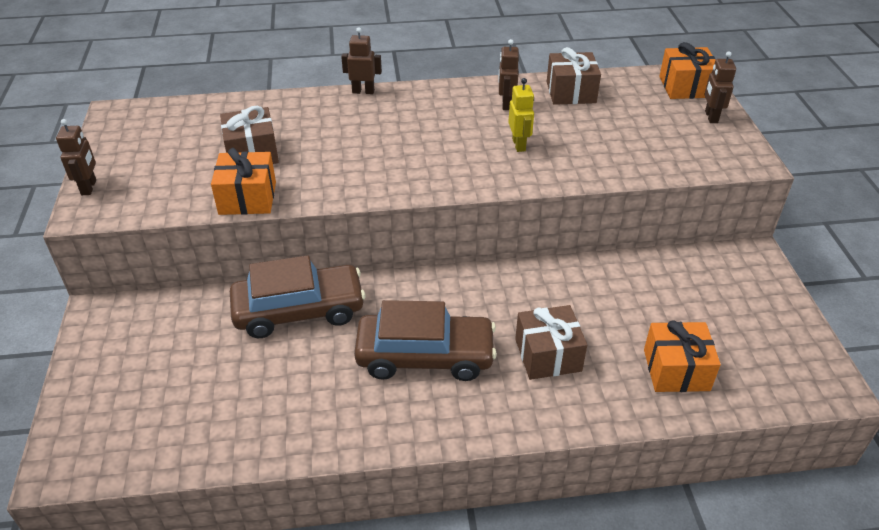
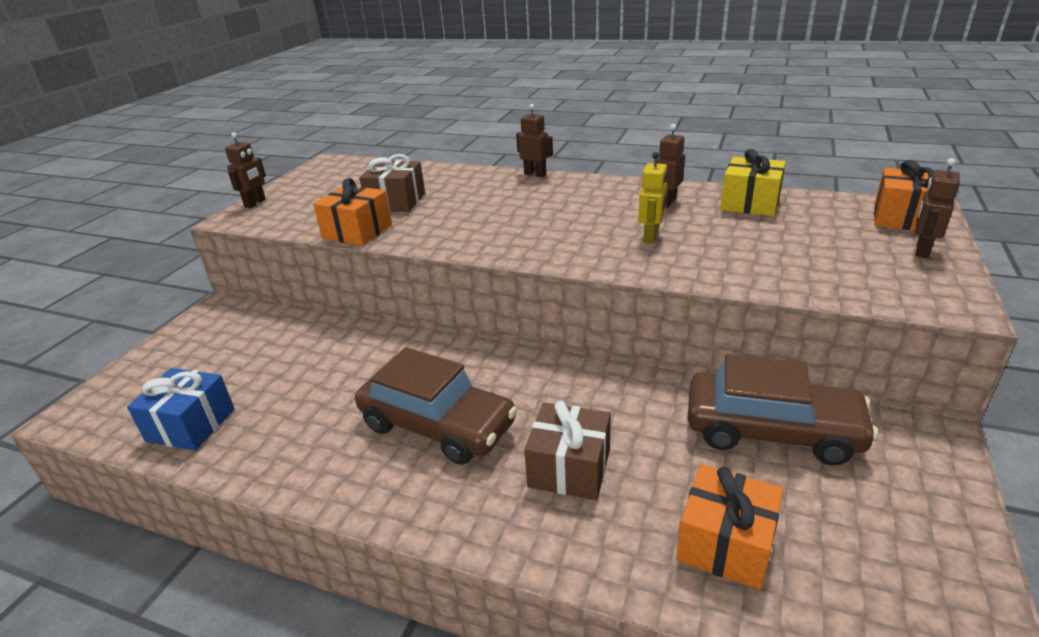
camera: 30 degrees right, 10 degrees down
(201, 432) = (191, 425): none -> blue gift
(299, 310) = (363, 349): brown car -> brown car (772, 431)
(571, 92) = (750, 203): brown gift -> yellow gift

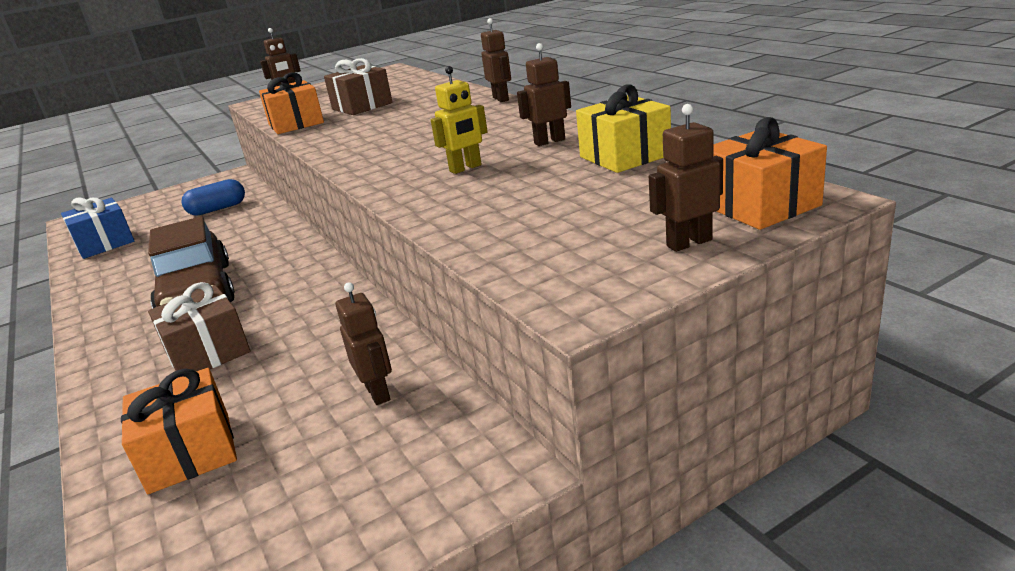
camera: 40 degrees right, 5 degrees down
(281, 345) = (217, 209): none -> blue capsule
(772, 431) = (378, 393): brown car -> brown robot

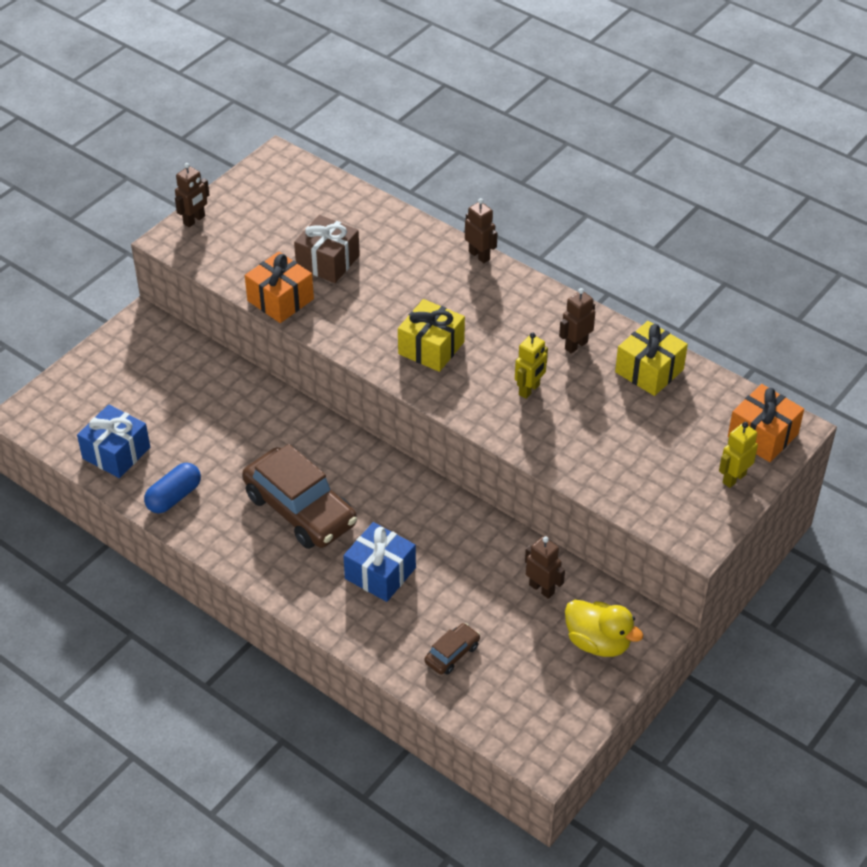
camera: 25 degrees left, 20 degrees up
(190, 452) = (452, 654): orange gift -> brown car
(208, 352) = (380, 573): brown gift -> blue gift
(217, 209) = (194, 387): blue capsule -> blue capsule (174, 497)
(393, 144) = (431, 348): none -> yellow gift
(401, 474) = (598, 642): none -> yellow duck
(689, 243) = (734, 478): brown robot -> yellow robot

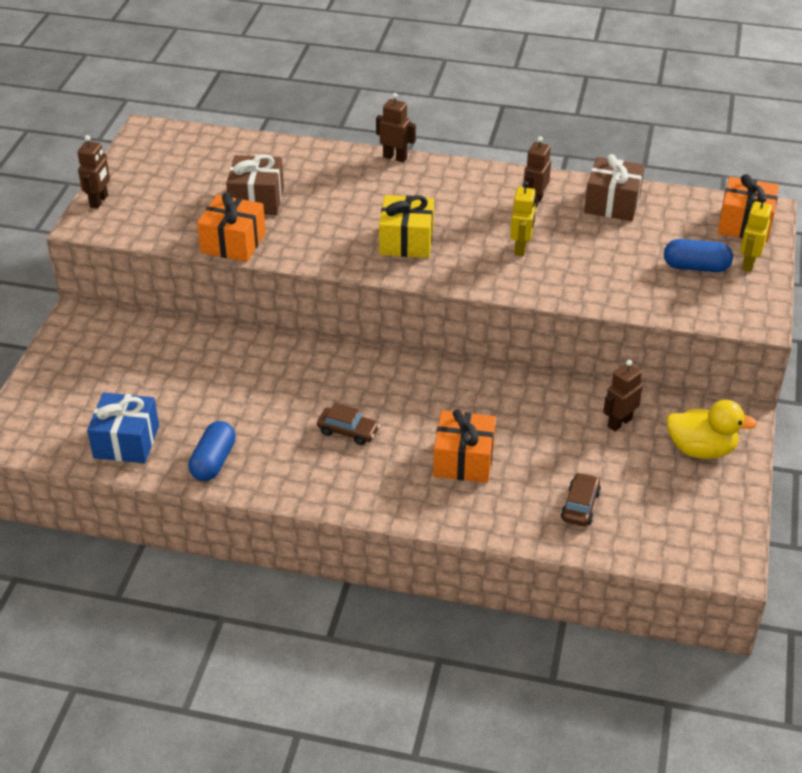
camera: 25 degrees left, 5 degrees down
(300, 509) = (348, 431): brown car -> brown car, size x0.45
(380, 573) = (463, 460): blue gift -> orange gift
(542, 589) = (619, 422): brown robot -> brown robot turned 60 degrees counterclockwise
(649, 371) = (612, 203): yellow gift -> brown gift
(680, 465) = (696, 267): none -> blue capsule

